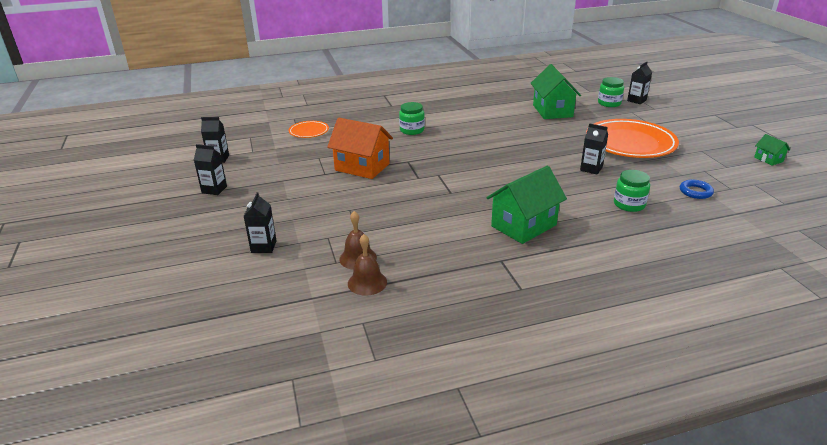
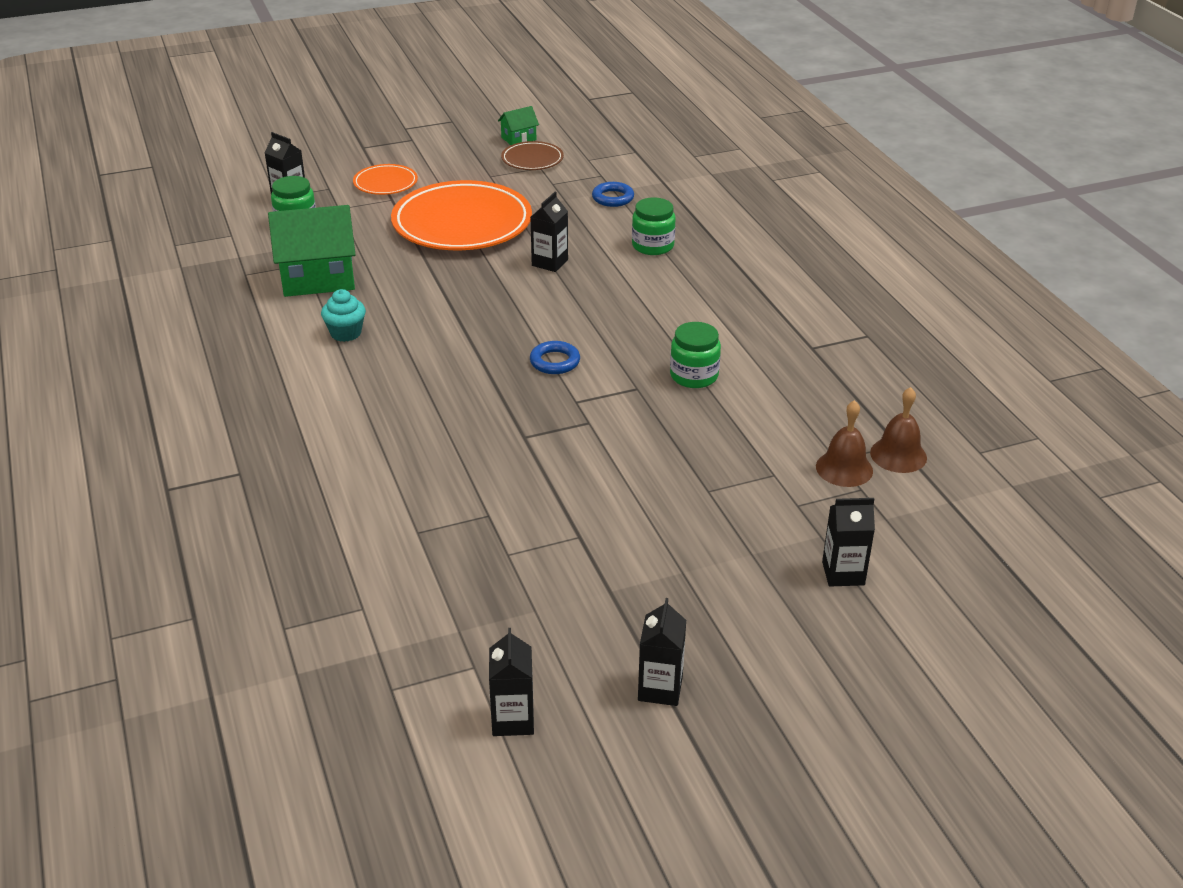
camera: 95 degrees left, 5 degrees up
(309, 131) = (371, 588): orange plate -> orange plate (385, 183)
(362, 167) = (549, 490): orange house -> none
(412, 130) = (384, 437): green jar -> green jar (694, 376)
(477, 169) = (554, 362): none -> blue ring
(501, 119) = (346, 333): none -> turquoise cupcake
(523, 225) = (723, 327): green house -> none
(737, 164) = (532, 159): none -> brown plate

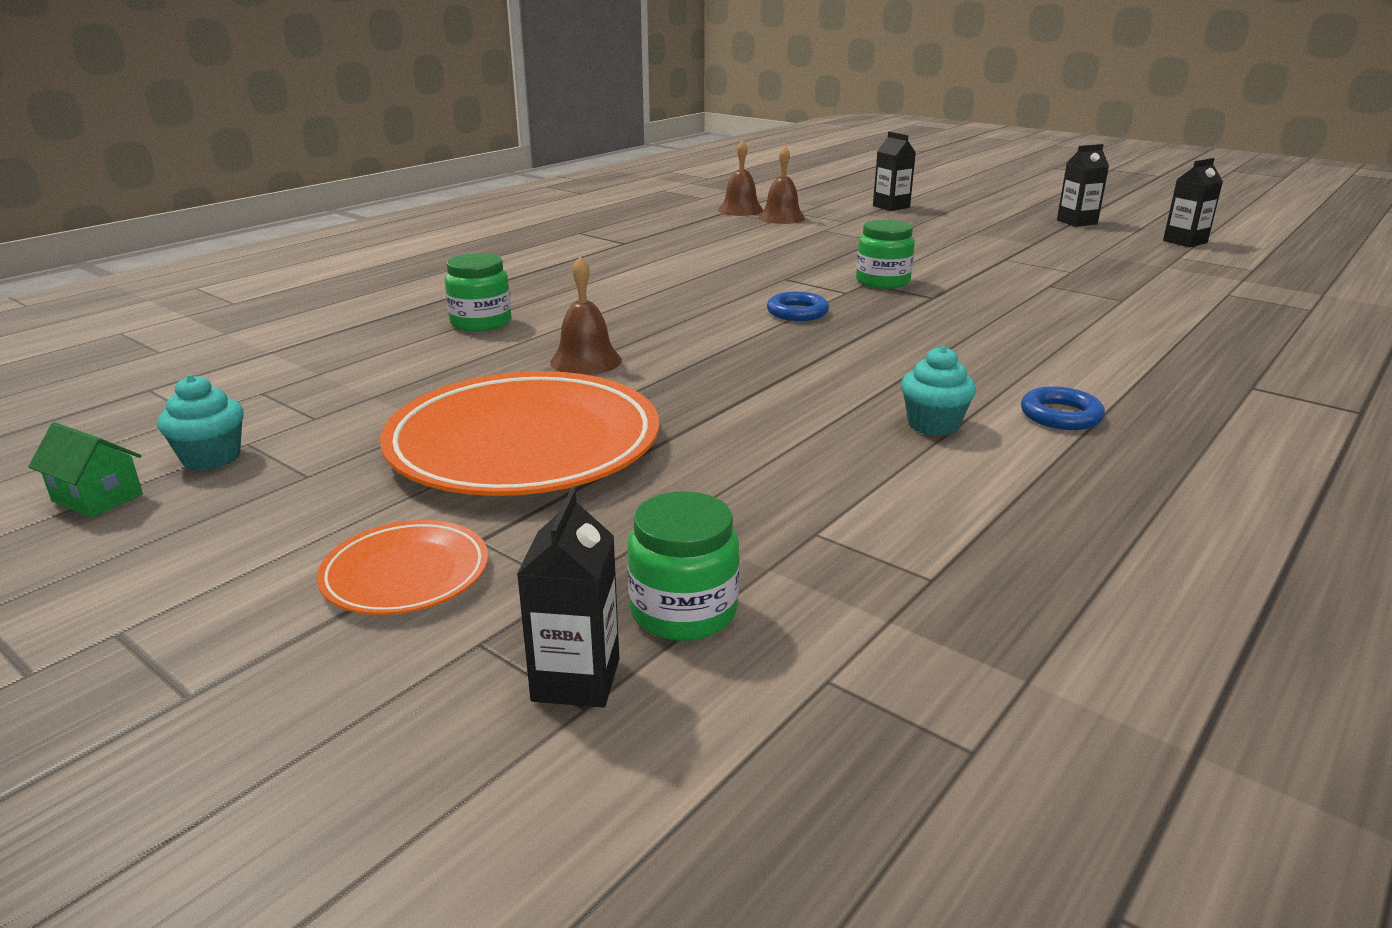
camera: 120 degrees left, 10 degrees down
(318, 278) = (841, 499): green house -> none
(532, 159) = (211, 458): brown plate -> turquoise cupcake
(549, 263) = (586, 361): black carton -> brown bell
(613, 198) = (348, 368): blue ring -> blue ring (1060, 415)
(694, 376) = (732, 266): green jar -> green jar (882, 282)

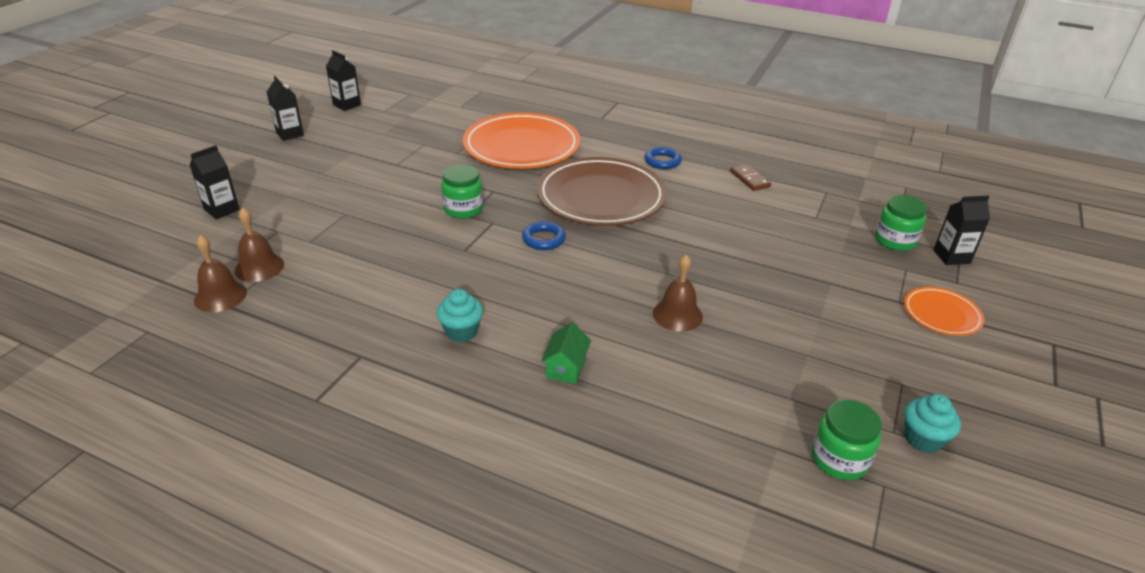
camera: 105 degrees left, 10 degrees up
(97, 498) = (1000, 466): green house -> green house (566, 368)
(481, 323) = (629, 390): green jar -> green jar (839, 459)
(524, 445) = (806, 311): orange plate -> orange plate (521, 147)
(911, 353) = (601, 197): none -> brown plate
(933, 425) = (694, 191): turquoise cupcake -> turquoise cupcake (461, 331)
(992, 491) = (749, 179): none -> brown domino

